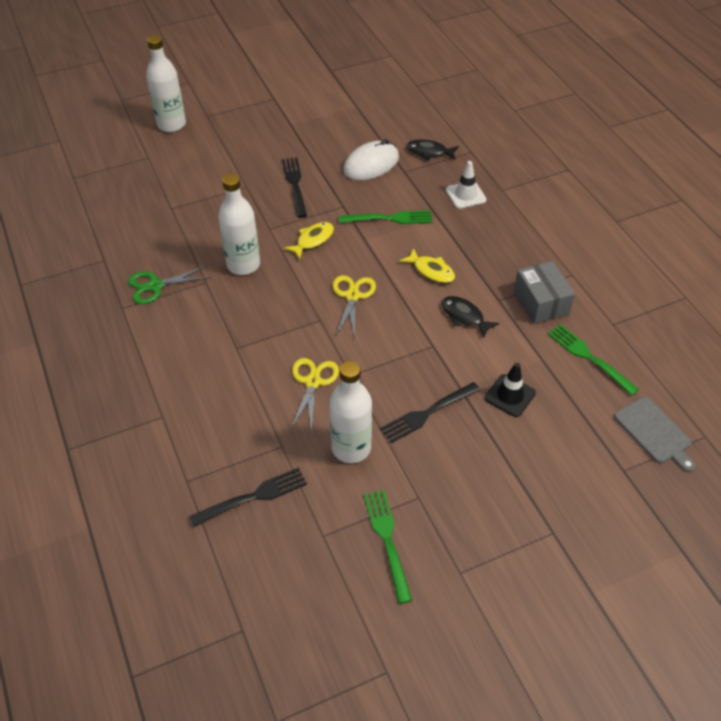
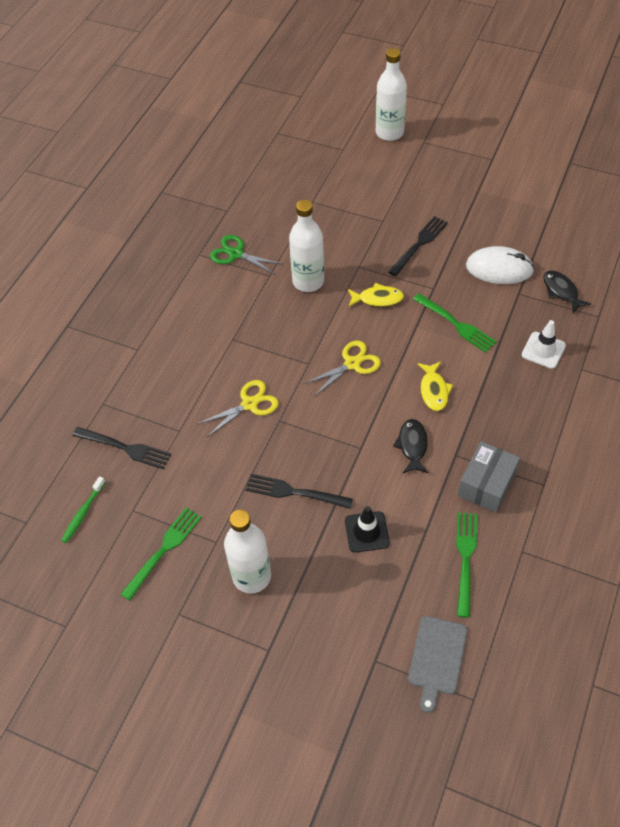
camera: 50 degrees right, 5 degrees up
(284, 576) = (83, 513): none -> green toothbrush
(351, 448) = (217, 470): white bottle -> white bottle (252, 576)

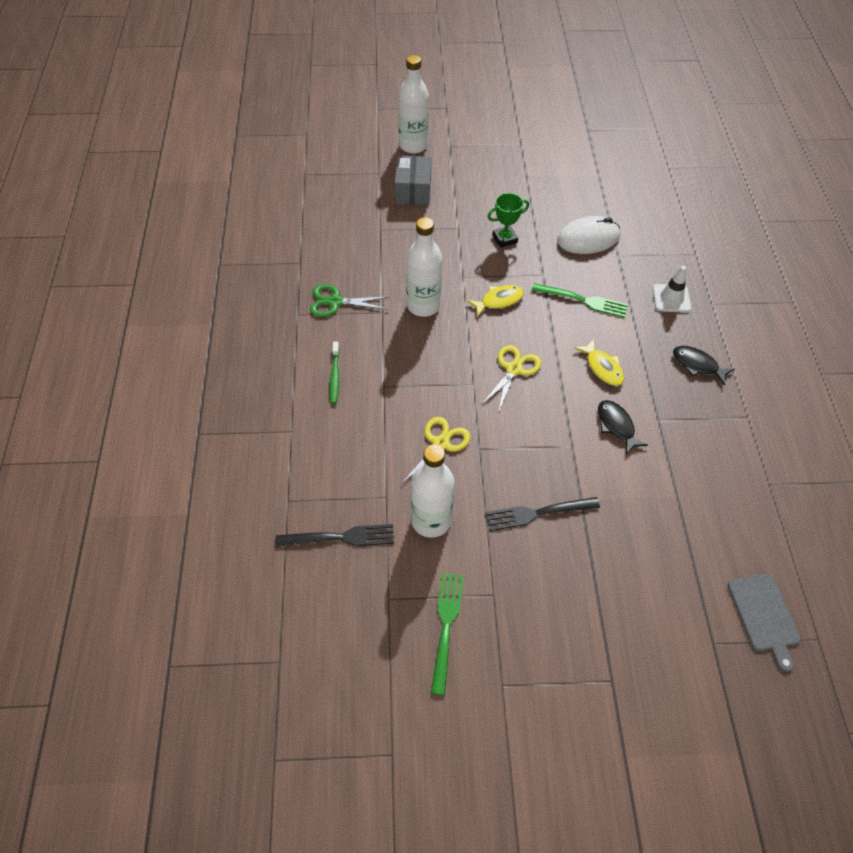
camera: 30 degrees left, 0 degrees up
(83, 513) = (337, 624): green toothbrush -> green toothbrush (335, 376)
(252, 576) = (549, 614): white bottle -> white bottle (431, 521)
(366, 532) = (628, 523): black traffic cone -> none
(419, 244) = (504, 239): black fork -> green trophy
(465, 559) = (728, 512): green fork -> none
(486, 484) = (702, 436): grey box -> grey box (413, 190)
(561, 291) = (652, 242): black fish -> black fish (697, 365)

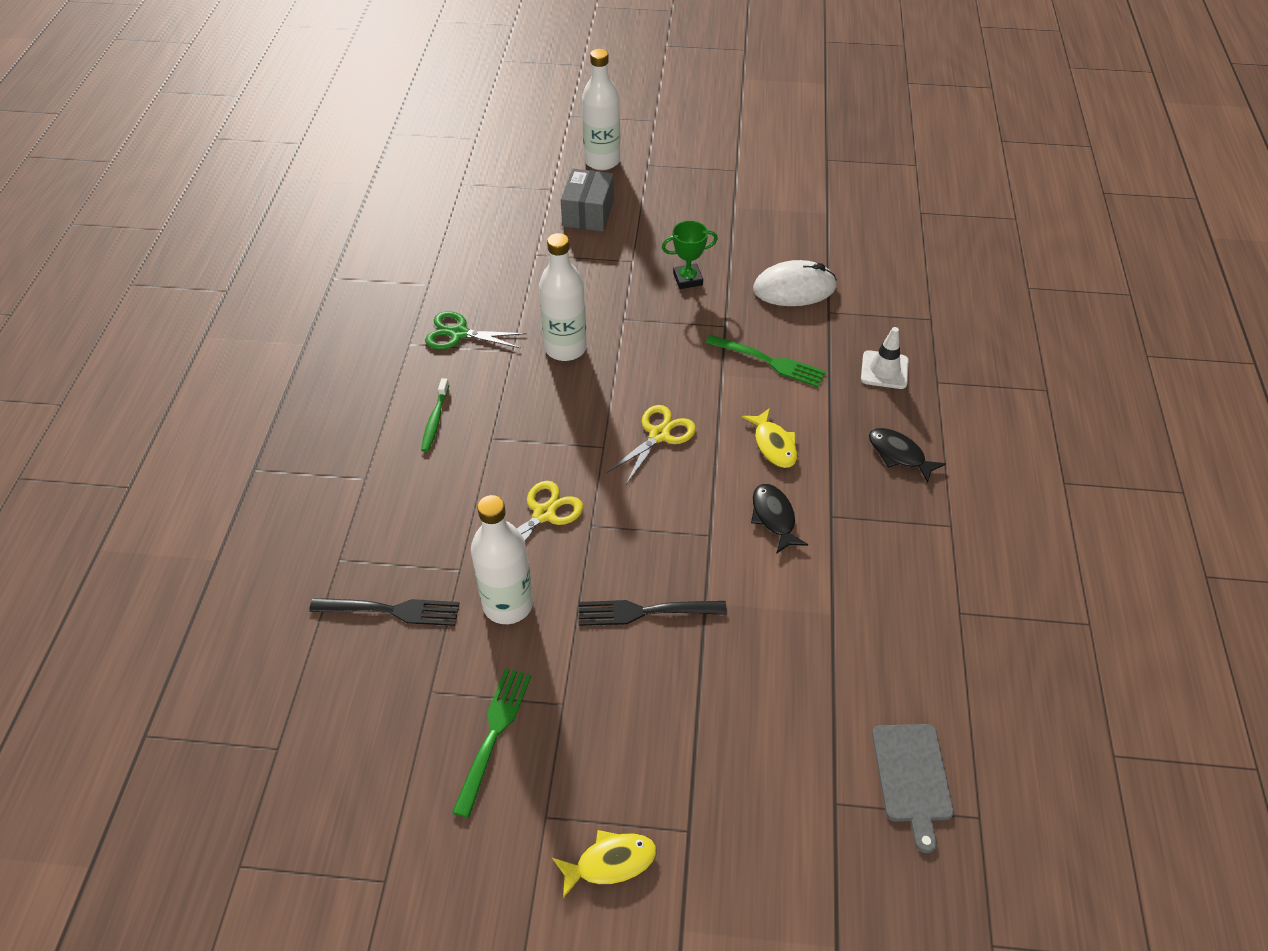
camera: 10 degrees right, 5 degrees down
(499, 301) = (661, 351): yellow fish -> yellow fish (610, 862)

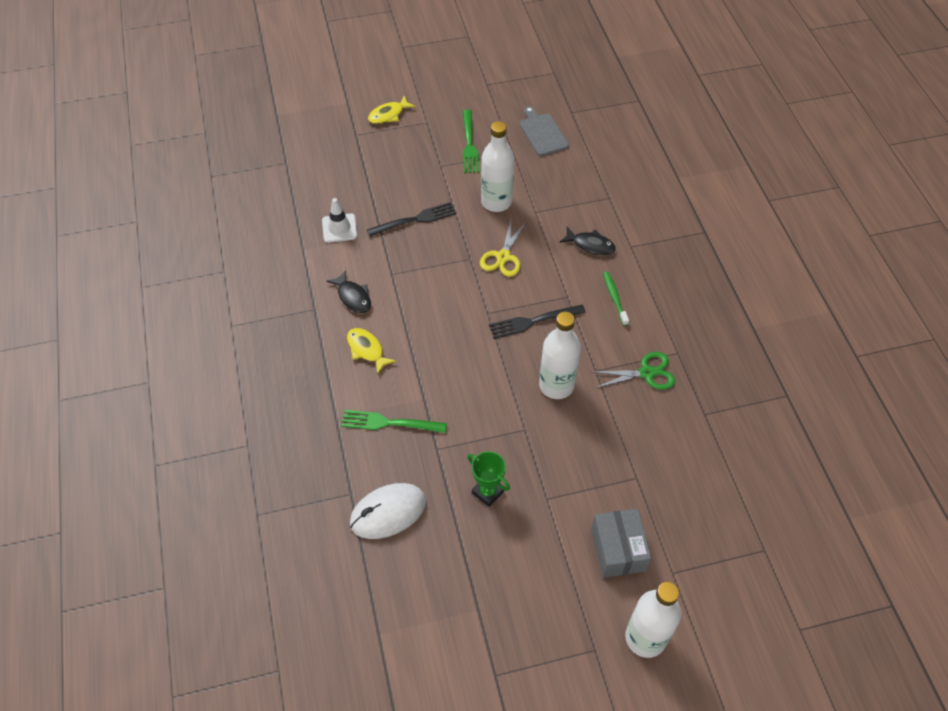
camera: 160 degrees right, 5 degrees up
(391, 610) = (560, 181): black fork -> black fork (533, 321)
(659, 435) = (452, 333): yellow scissors -> none
(687, 279) = (488, 492): green trophy -> green trophy turned 75 degrees clockwise
(884, 370) = (293, 444): white traffic cone -> white traffic cone (339, 228)
(899, 454) = (273, 369): black fish -> black fish (590, 245)
(912, 777) = (247, 183): grey cutting board -> grey cutting board (542, 133)

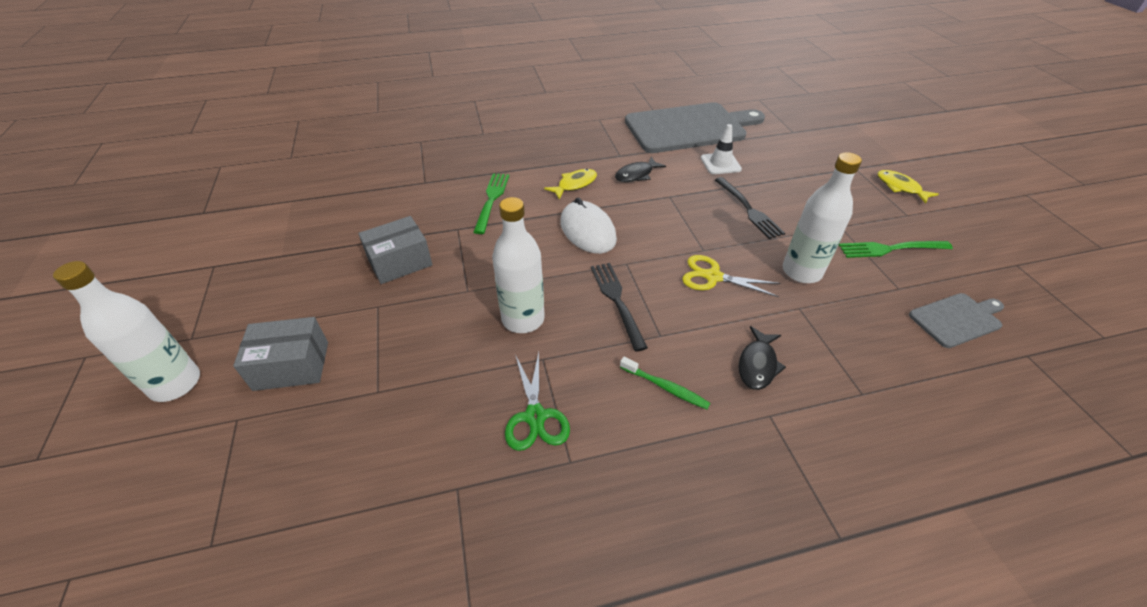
camera: 90 degrees right, 10 degrees down
(265, 244) = (689, 128): none -> grey cutting board
(388, 512) = (400, 202): white mouse -> white mouse (587, 231)
(488, 492) = (400, 262): green trophy -> grey box
(614, 298) = (665, 387): green toothbrush -> green toothbrush turned 45 degrees clockwise

